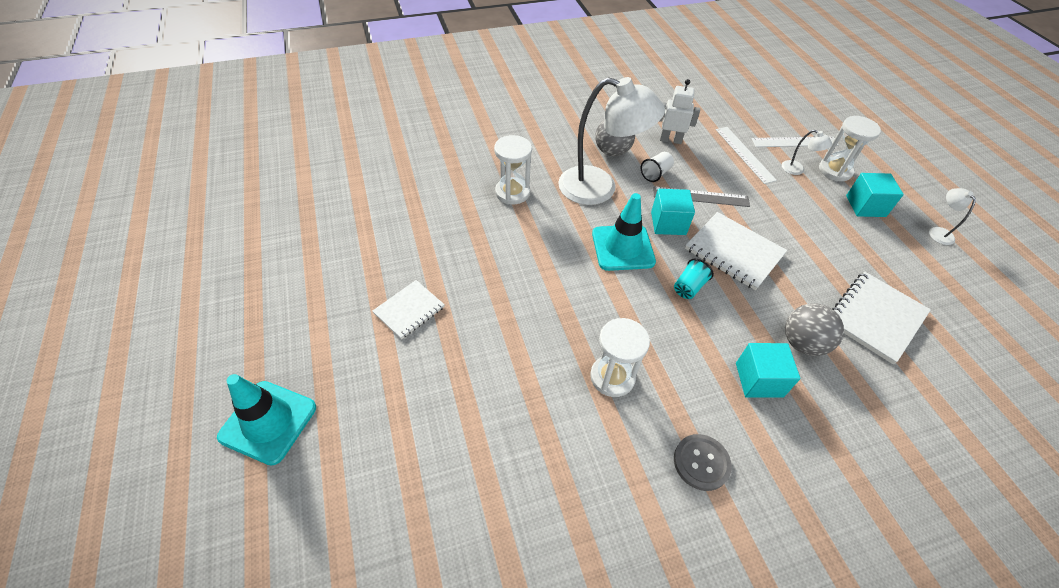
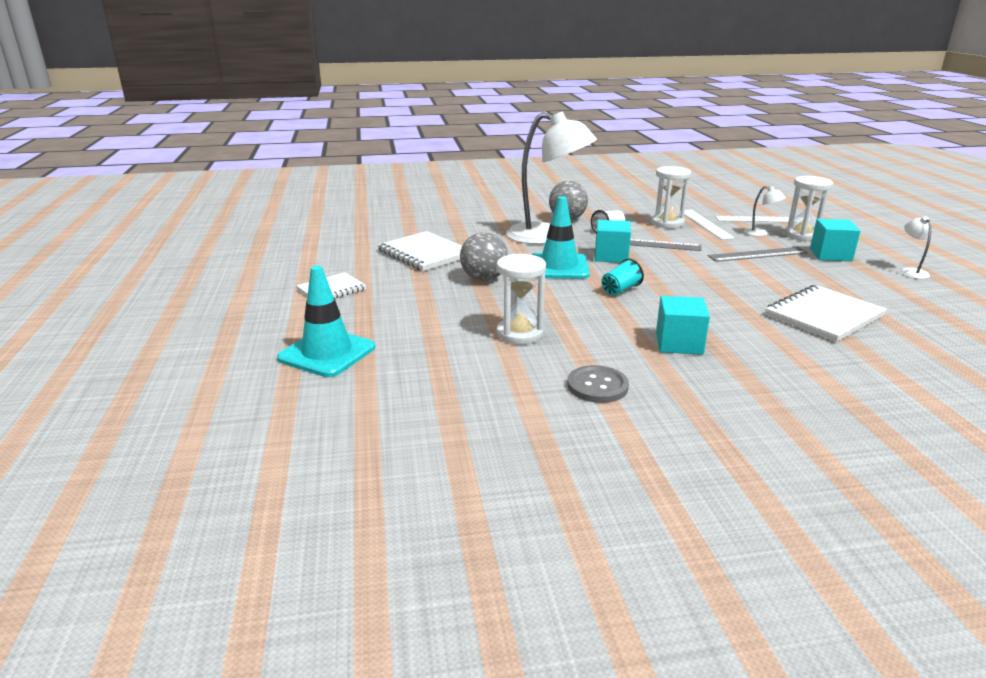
camera: 10 degrees right, 25 degrees down
(268, 422) = (170, 338): turquoise traffic cone -> turquoise traffic cone (327, 353)
(512, 192) = (459, 236): white hourglass -> white hourglass (667, 223)
(670, 140) = (629, 215): white robot -> none
(734, 252) = (675, 273): white notebook -> white notebook (424, 253)
(801, 210) = (757, 254): none -> grey ruler
(802, 343) = (735, 326): grey ball -> grey ball (484, 279)

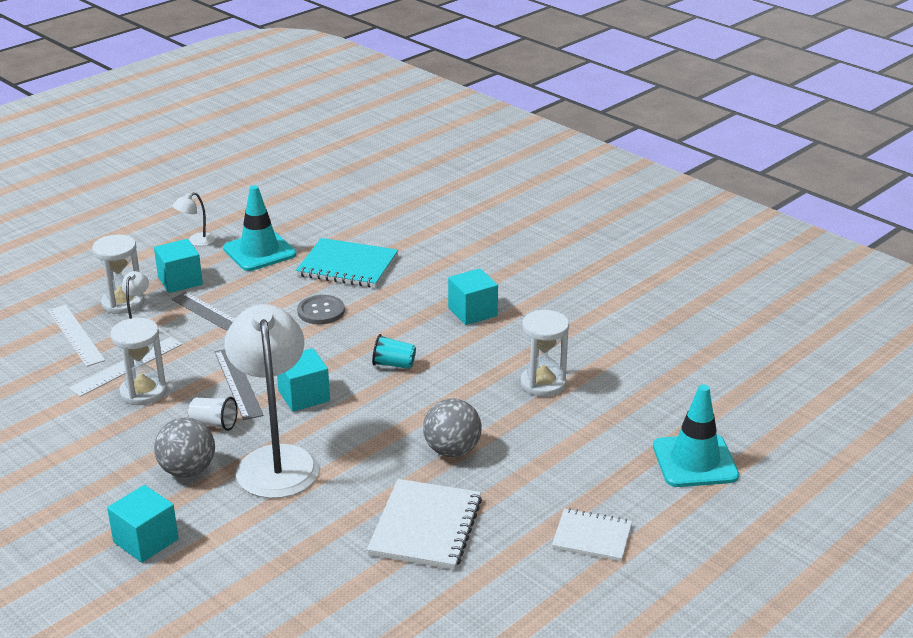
camera: 125 degrees left, 5 degrees up
(518, 204) = (146, 541): none -> turquoise cube
(558, 267) = (370, 417): turquoise traffic cone -> turquoise traffic cone (259, 251)
(597, 386) = (578, 325): grey button -> grey button (321, 311)
(824, 315) = (347, 266): white notebook -> turquoise notebook

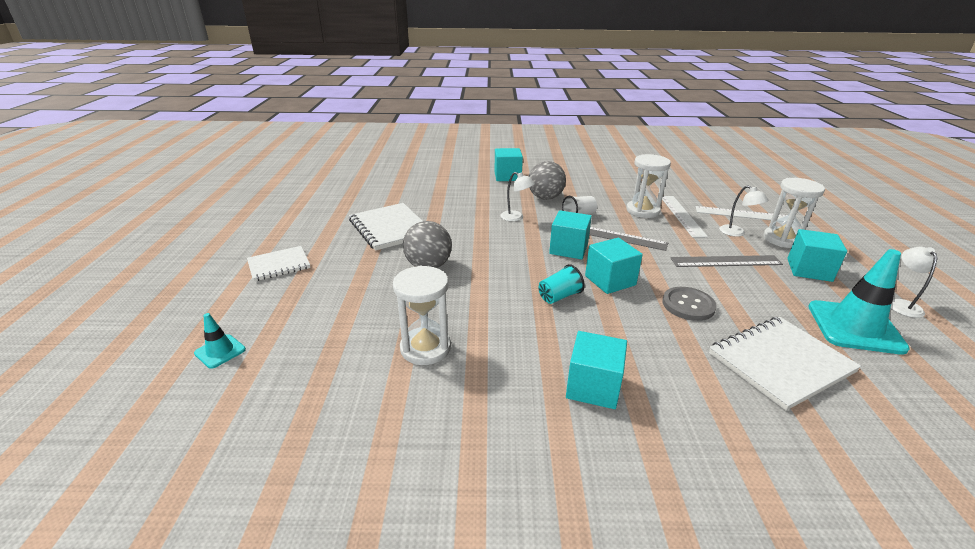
camera: 135 degrees right, 0 degrees up
(276, 460) = (516, 217): white lamp -> white lamp, size x0.41
(332, 353) = (610, 280): none -> turquoise cube
(347, 266) = (780, 363): turquoise notebook -> white notebook
(695, 461) = (220, 351): turquoise traffic cone -> turquoise traffic cone, size x0.49

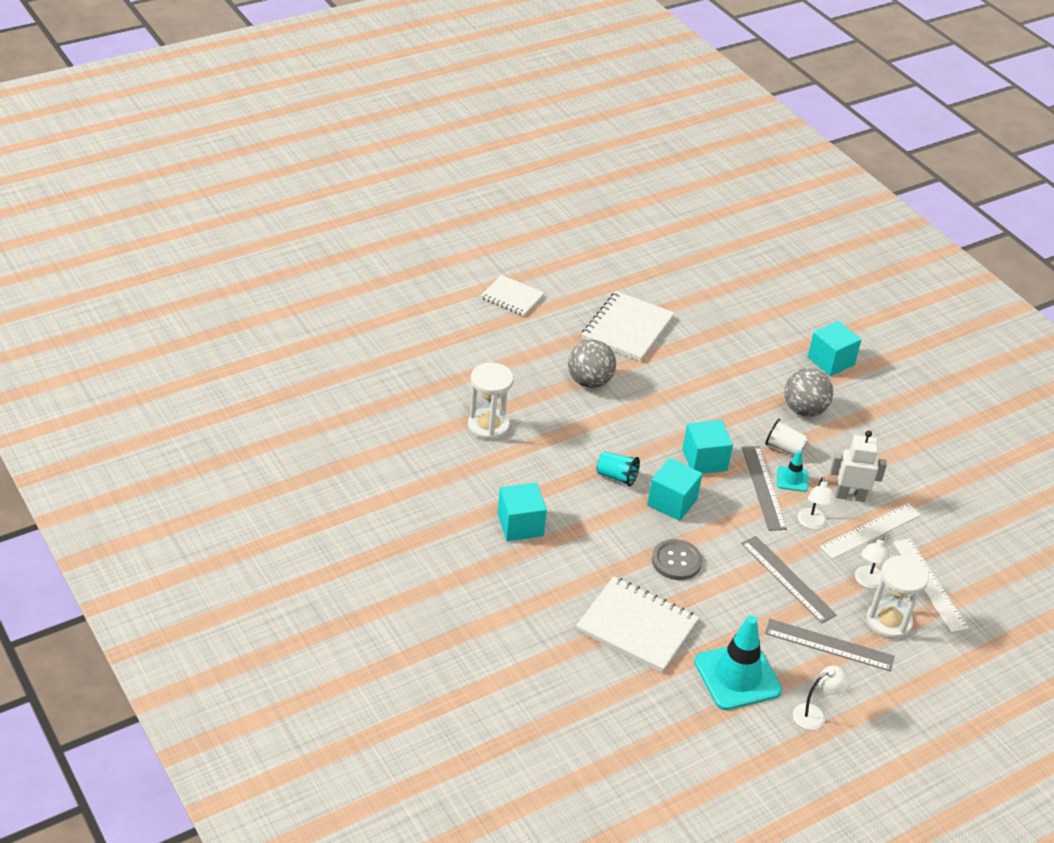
camera: 55 degrees right, 10 degrees up
(220, 351) = (404, 332): turquoise traffic cone -> turquoise traffic cone (792, 479)
(516, 217) = (733, 403): white lamp -> white lamp (812, 524)
(642, 211) = (850, 496): white hourglass -> white robot
(809, 270) = (829, 645): turquoise cube -> grey ruler

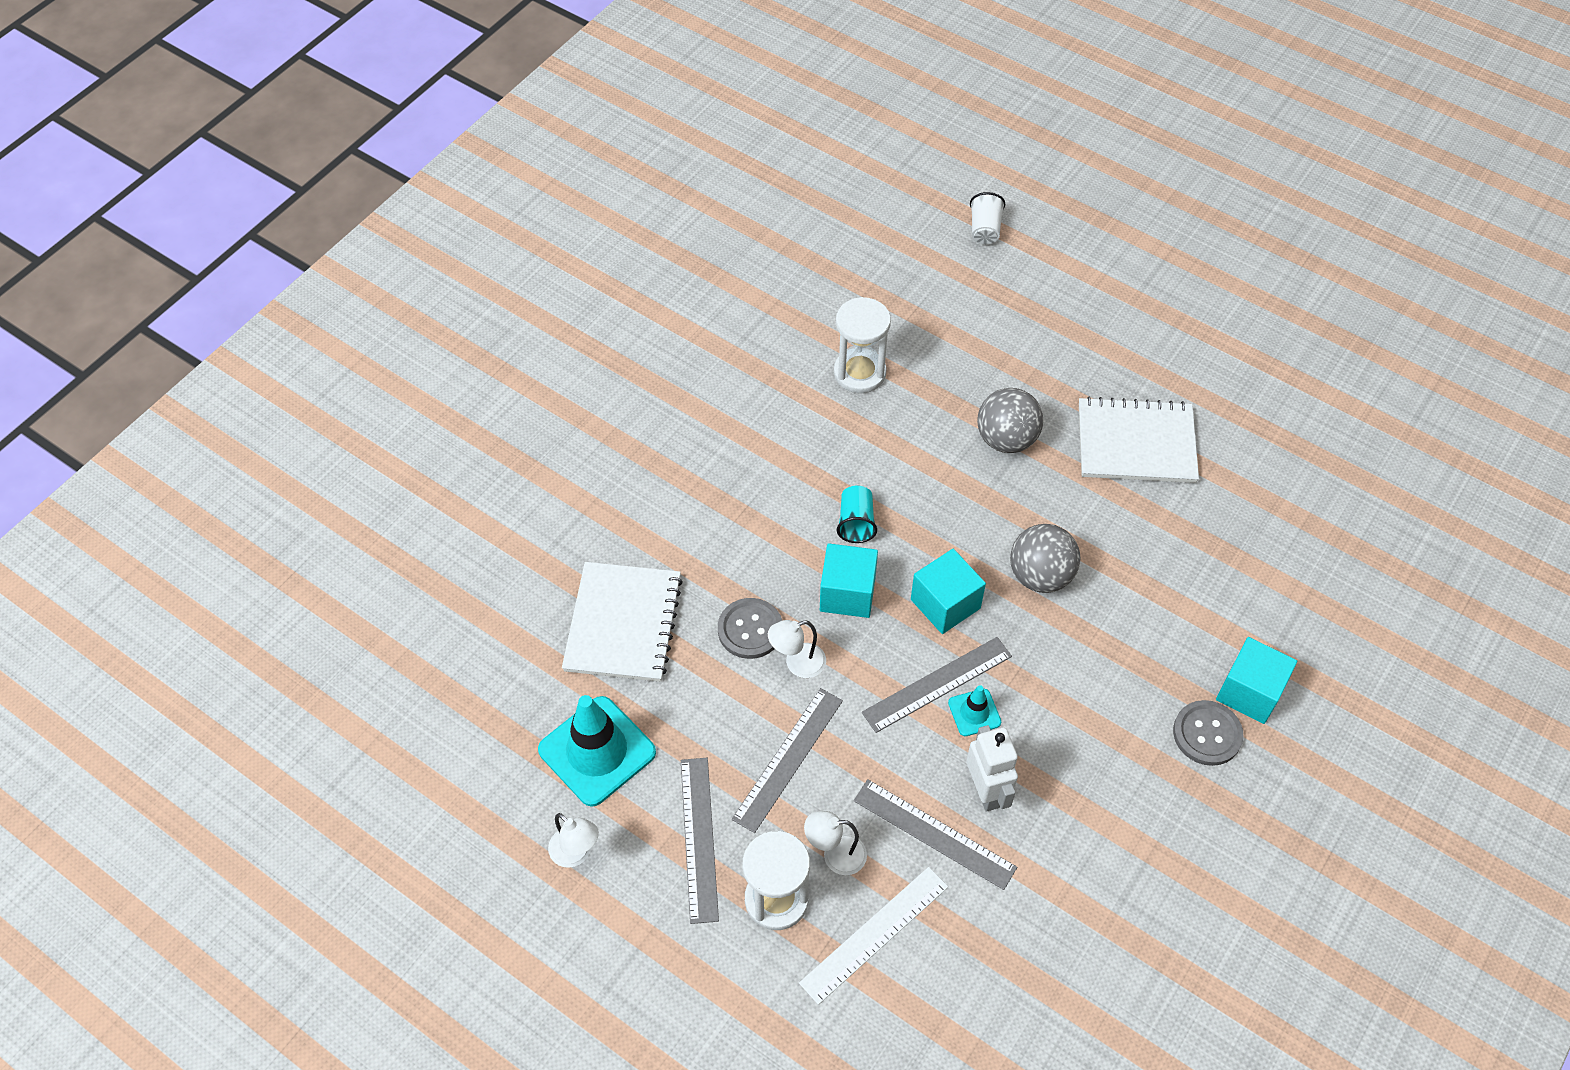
camera: 70 degrees right, 15 degrees up
(512, 297) = (1103, 311): white notebook -> none
(520, 525) = (719, 459): turquoise cube -> none
(784, 448) = (1028, 686): white cup -> white cup (984, 229)
(804, 410) = (1121, 688): grey ball -> grey ball (1040, 575)
(812, 524) = (904, 759): white lamp -> white lamp (797, 663)
(851, 389) = (1207, 734): none -> grey button
(871, 531) = (934, 834): white ruler -> grey ruler

